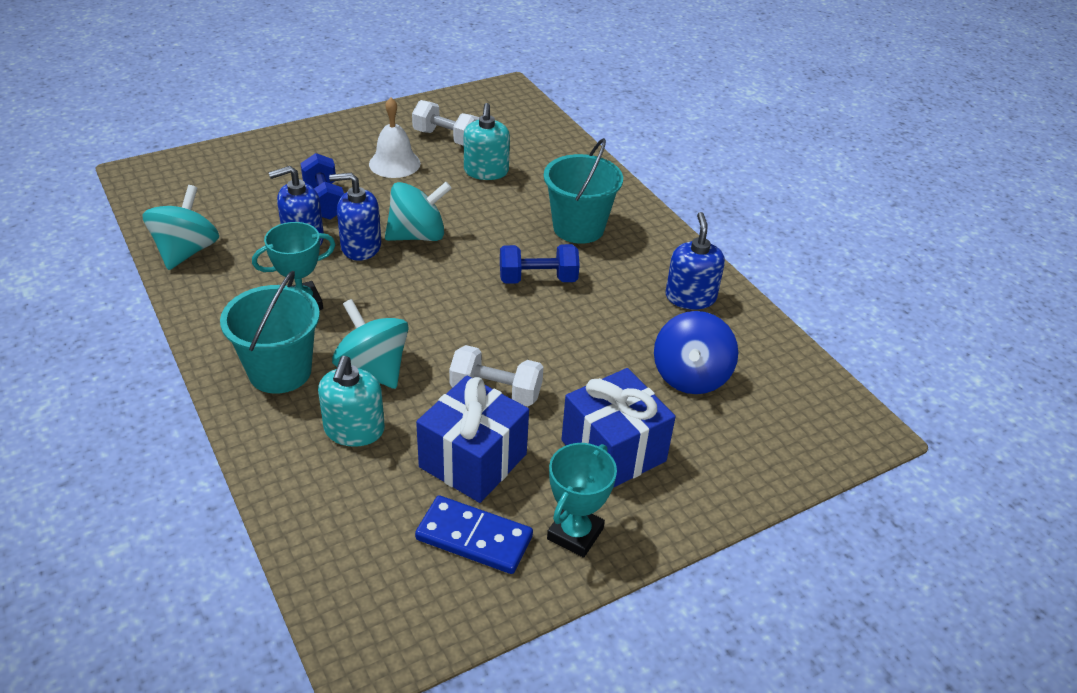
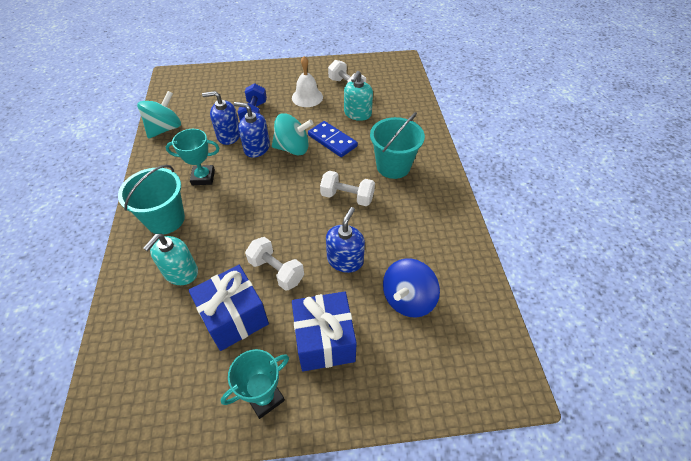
camera: 25 degrees right, 10 degrees up
(373, 369) = (215, 233): turquoise spinning top -> none
(474, 538) = (202, 376): blue domino -> blue domino (332, 141)
(538, 279) = (347, 197): blue dumbbell -> white dumbbell
(690, 297) = (440, 237): blue soap dispenser -> blue soap dispenser (345, 260)

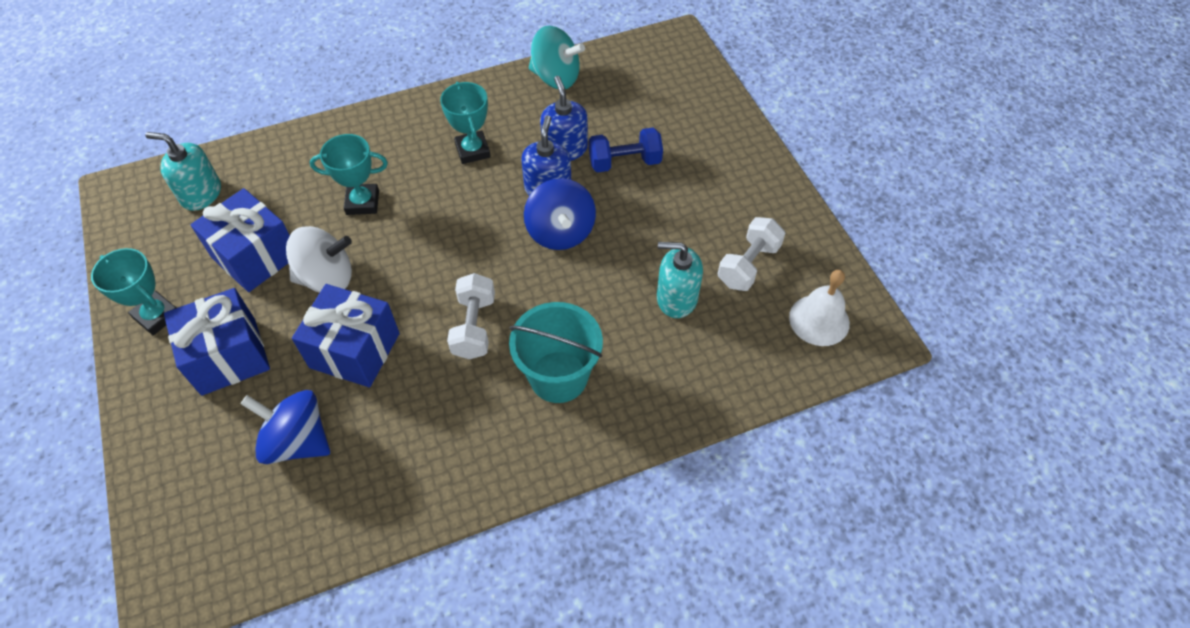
camera: 75 degrees right, 5 degrees up
(165, 219) = (392, 140): turquoise bucket -> none
(180, 272) = (314, 184): turquoise soap dispenser -> turquoise soap dispenser (201, 194)
(216, 243) = (362, 202): none -> turquoise trophy
(276, 271) = (327, 278): white dumbbell -> white spinning top
(293, 148) = (560, 232): turquoise spinning top -> blue spinning top
(307, 97) = (693, 217): white bell -> white bell (819, 320)
(332, 141) = (594, 278): blue domino -> none
(345, 260) = (354, 350): blue soap dispenser -> blue gift

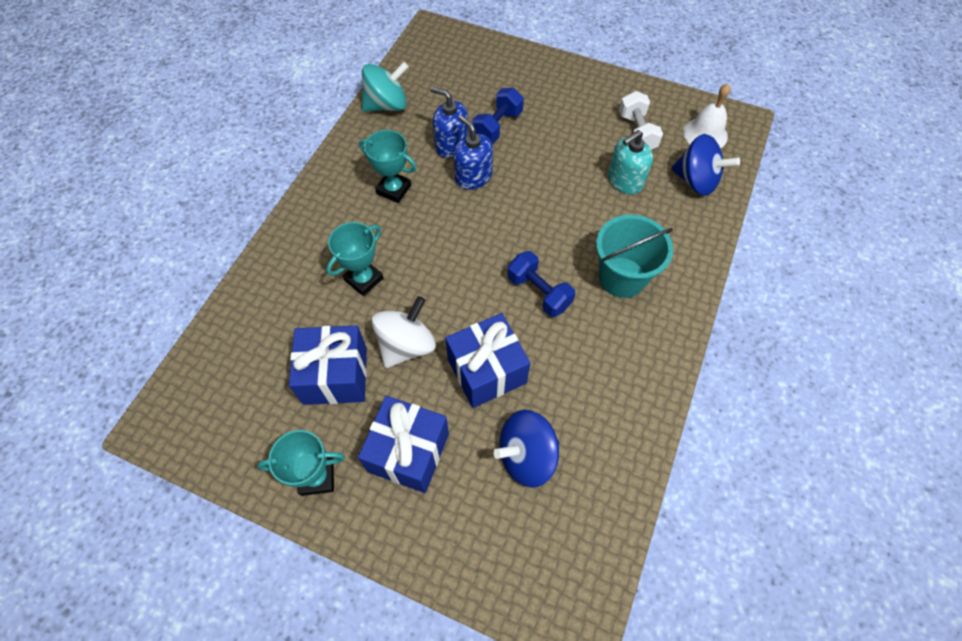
camera: 45 degrees left, 5 degrees up
(201, 194) = (231, 371): turquoise soap dispenser -> none
(474, 327) = (539, 292): white dumbbell -> blue dumbbell
(560, 232) = (514, 196): blue spinning top -> blue spinning top (696, 181)

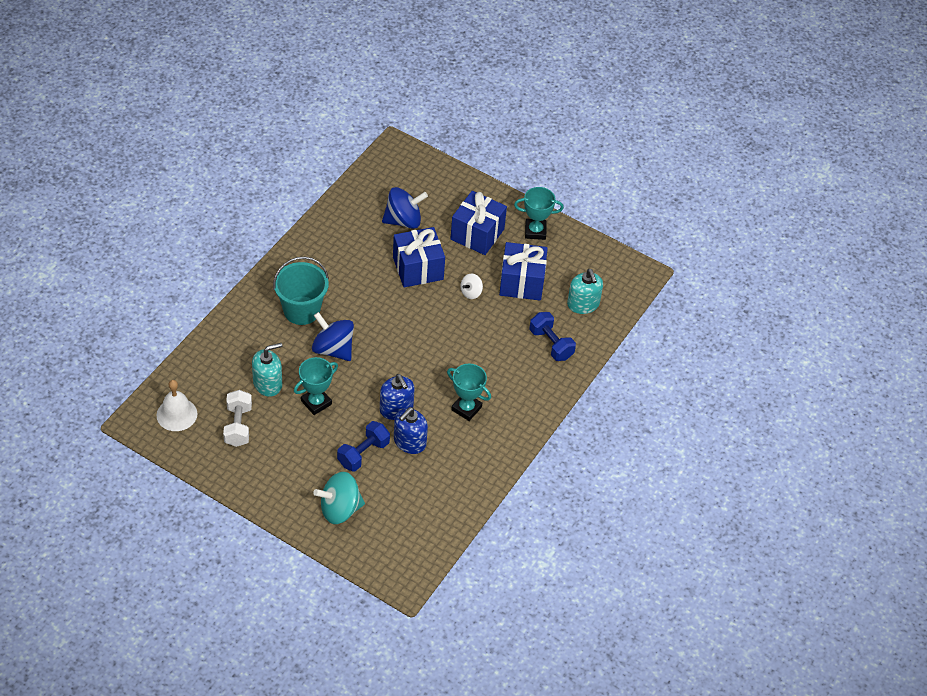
camera: 175 degrees left, 10 degrees down
(247, 355) = (583, 304): none -> turquoise soap dispenser
(364, 279) = (497, 341): turquoise trophy -> turquoise trophy (316, 402)
(387, 105) = (463, 494): turquoise spinning top -> turquoise spinning top (340, 509)
(406, 345) = (471, 292): white spinning top -> white spinning top, size x0.53
(451, 145) = (409, 442): blue soap dispenser -> blue soap dispenser turned 90 degrees clockwise
(539, 292) = (367, 310): blue dumbbell -> blue dumbbell (551, 344)
(696, 181) = (207, 373): blue spinning top -> blue spinning top (333, 349)

